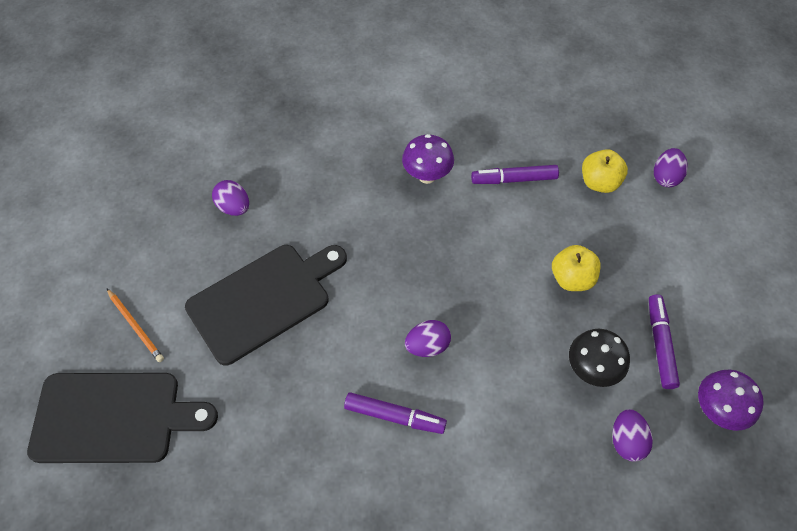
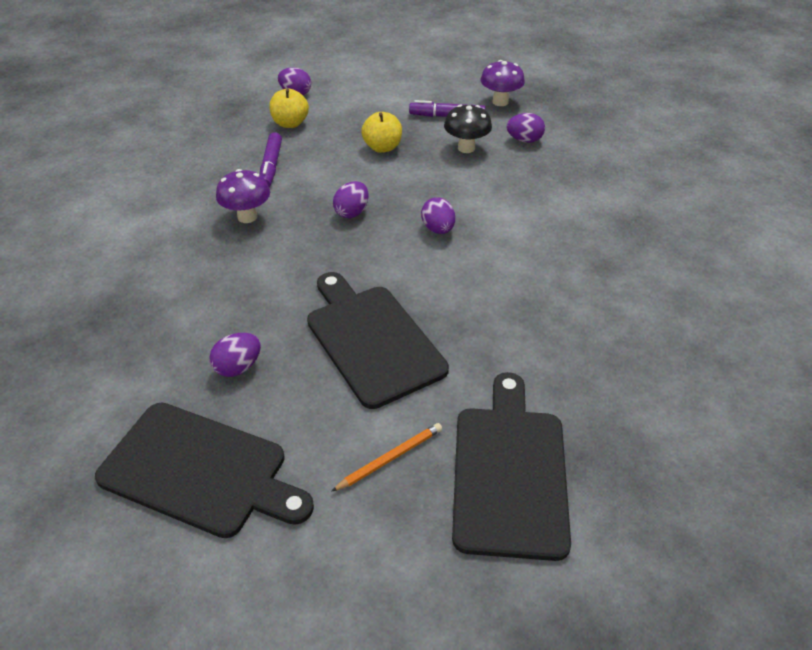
camera: 85 degrees left, 15 degrees down
(136, 204) = (200, 470): none -> black cutting board
(394, 416) = (506, 253): purple marker -> none
(446, 262) = (352, 212): none -> purple egg

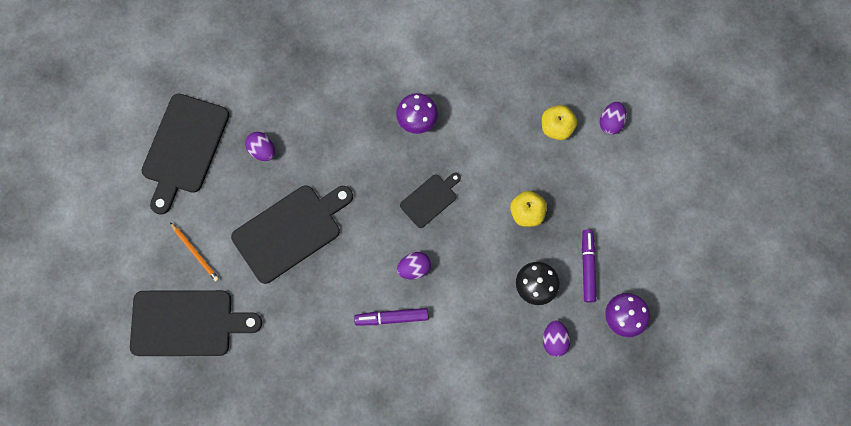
camera: 85 degrees right, 30 degrees up
(271, 166) = (487, 125): purple marker -> purple marker (391, 318)
(352, 212) = (430, 199): purple egg -> black cutting board

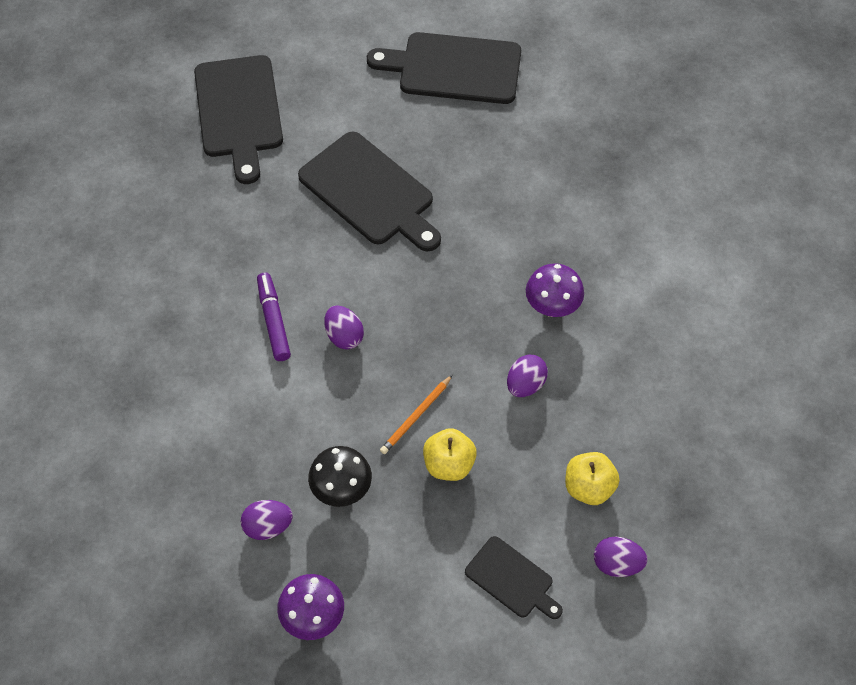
camera: 80 degrees right, 15 degrees down
(195, 252) = (325, 103): orange pencil -> orange pencil (416, 416)
(262, 150) = (469, 145): purple egg -> purple egg (525, 384)
(430, 199) = (444, 340): black cutting board -> black cutting board (512, 579)
(587, 267) = (383, 558): purple marker -> none

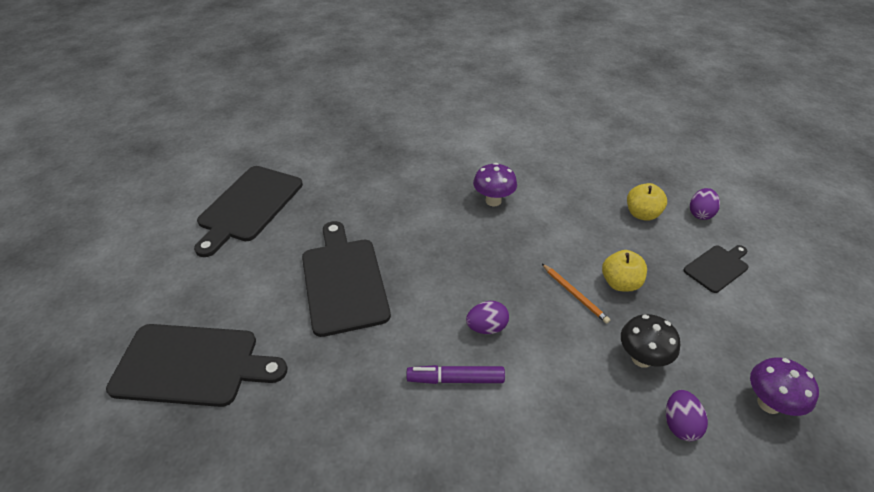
camera: 75 degrees left, 15 degrees down
(370, 192) = (343, 281): black cutting board -> black cutting board turned 75 degrees counterclockwise
(525, 384) = (555, 227): purple egg -> none

